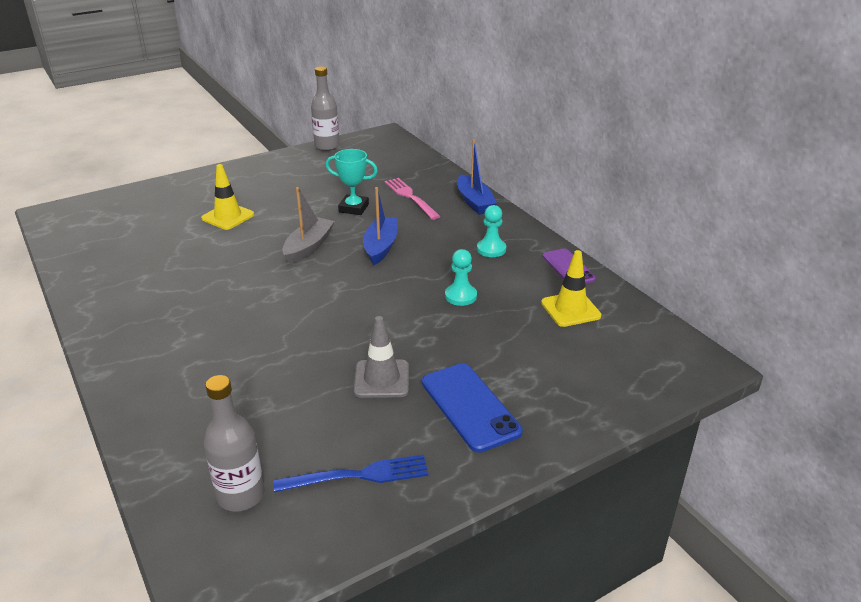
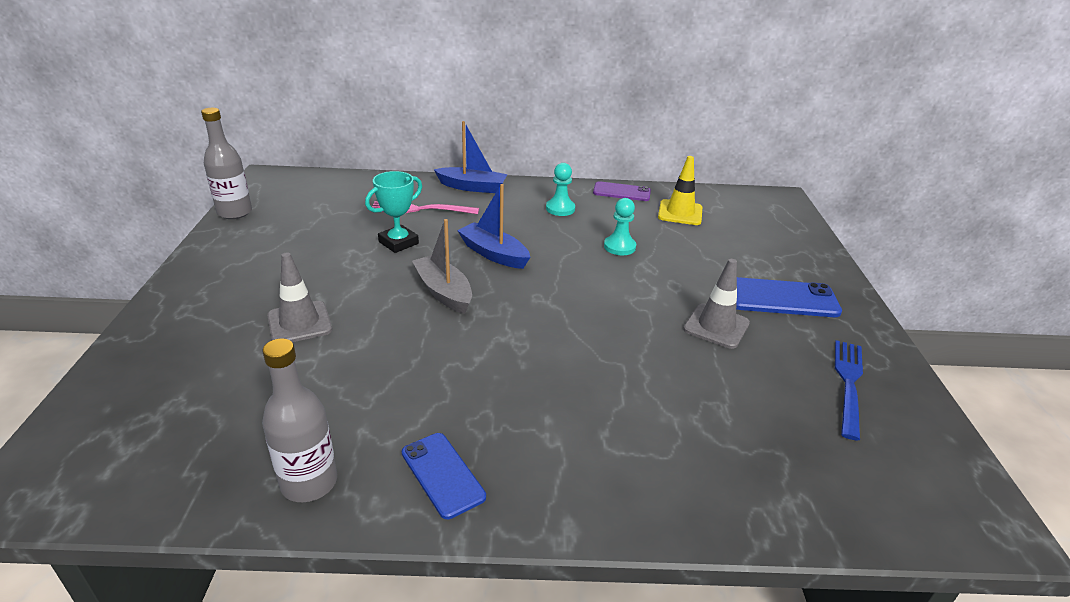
camera: 60 degrees left, 0 degrees up
(123, 315) = (442, 474): none -> blue phone
(228, 216) = (299, 323): yellow traffic cone -> grey traffic cone
(241, 495) = (854, 465): grey bottle -> grey bottle (309, 482)

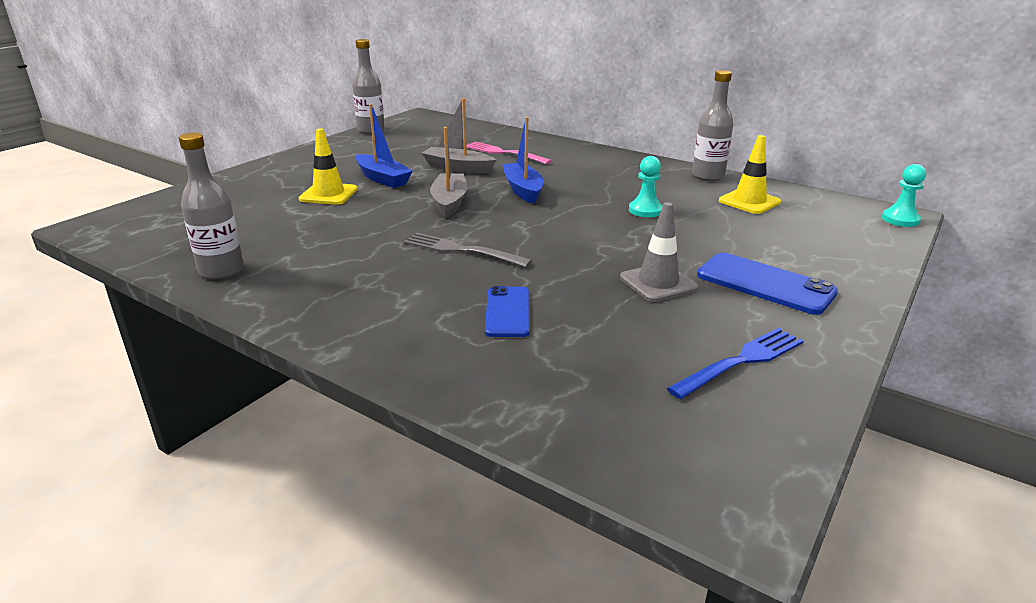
camera: 35 degrees right, 5 degrees down
(299, 323) = (328, 194): grey traffic cone -> yellow traffic cone
(398, 243) = (458, 168): turquoise trophy -> grey boat
(442, 474) = (301, 294): blue phone -> blue phone (507, 312)
(472, 187) = (567, 148): blue boat -> blue boat (382, 179)
(527, 350) = (462, 250): none -> grey fork
(560, 209) = (627, 175): turquoise pawn -> turquoise pawn (900, 219)
(621, 192) = (708, 176): purple phone -> grey bottle

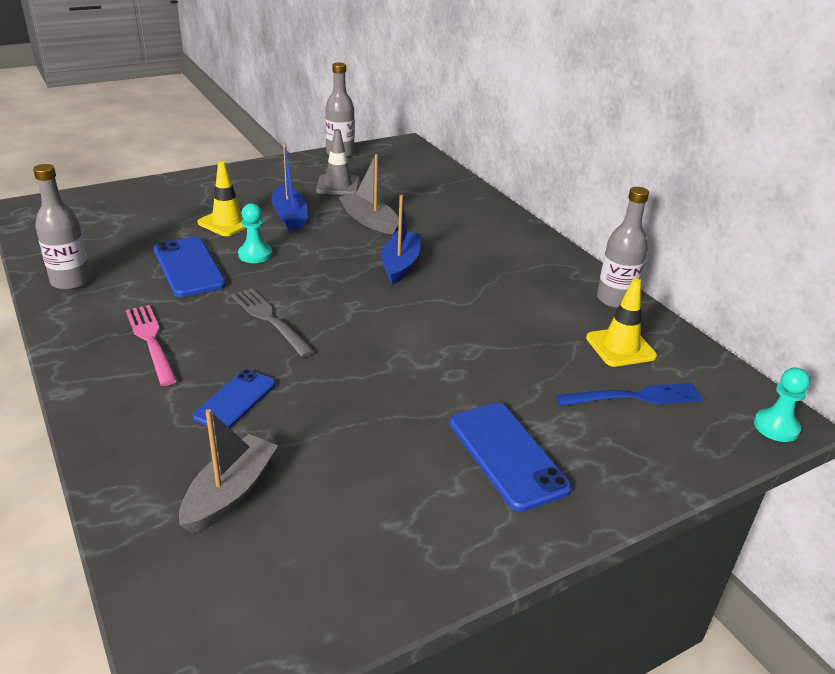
camera: 25 degrees right, 5 degrees up
(334, 233) = (188, 267): none -> blue phone
(449, 202) = (318, 261): grey boat -> grey boat (230, 493)
(504, 153) = (433, 213): pink fork -> pink fork (151, 341)
(645, 210) = (493, 325): turquoise pawn -> turquoise pawn (255, 254)
(658, 283) = (402, 416): grey traffic cone -> grey traffic cone (338, 185)
(740, 361) = (374, 532): blue fork -> blue fork (634, 397)

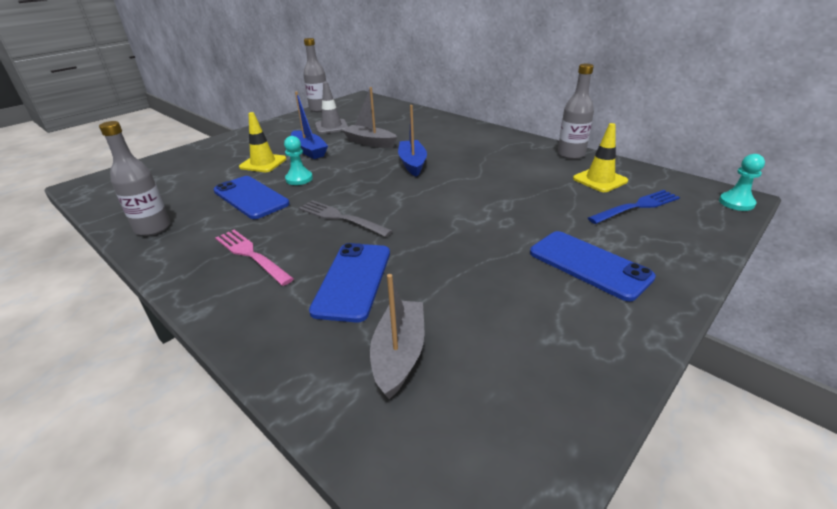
camera: 15 degrees left, 0 degrees up
(235, 400) = (353, 281): blue phone -> blue phone, size x1.51

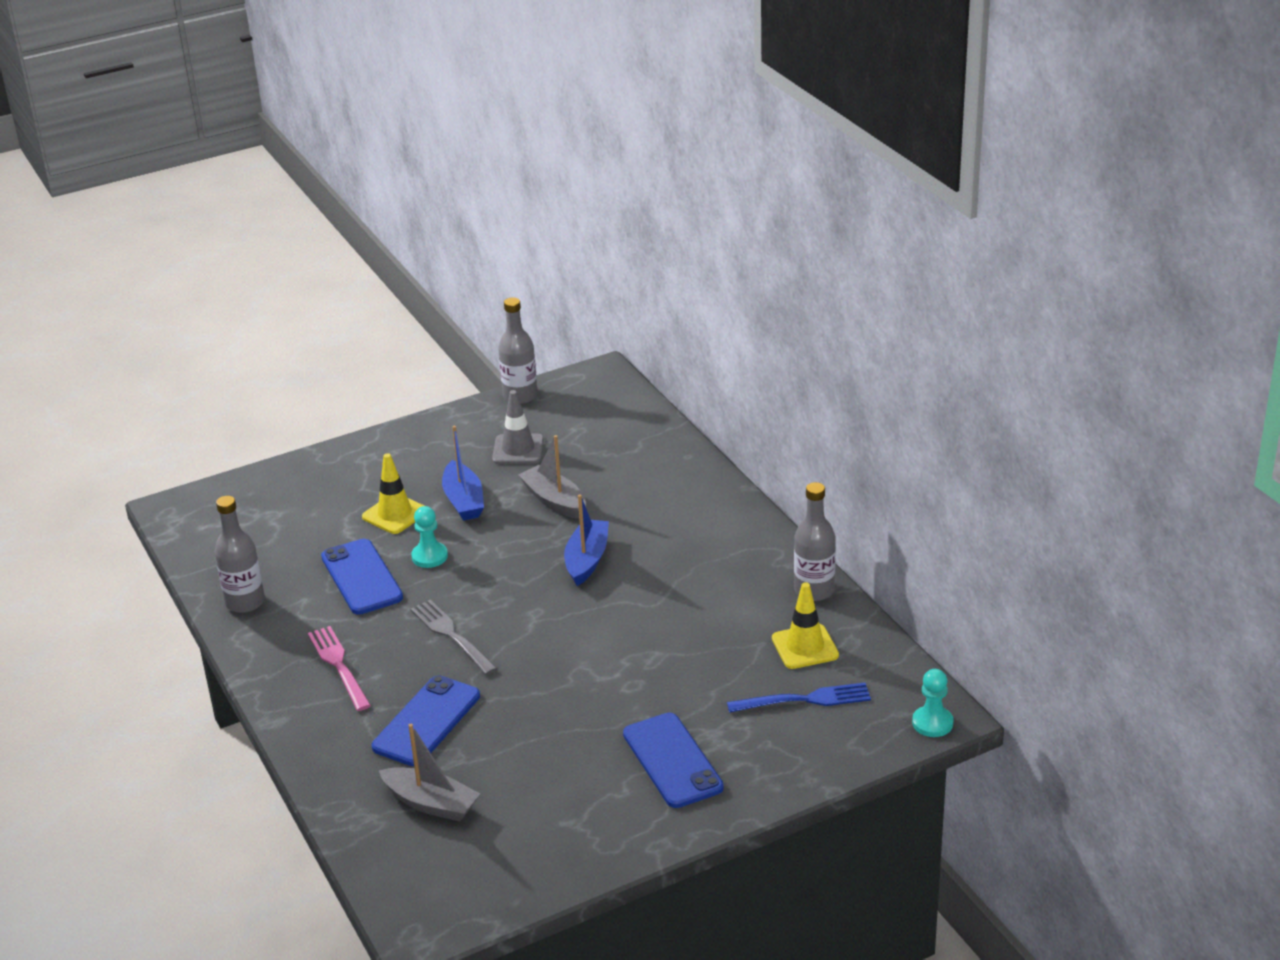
camera: 20 degrees right, 0 degrees up
(399, 354) = (431, 803): grey boat -> grey boat turned 90 degrees clockwise

